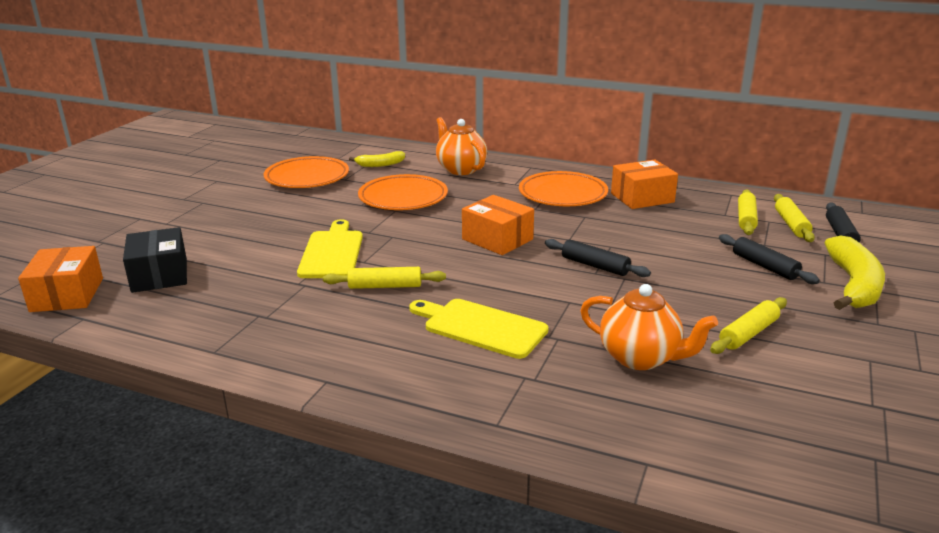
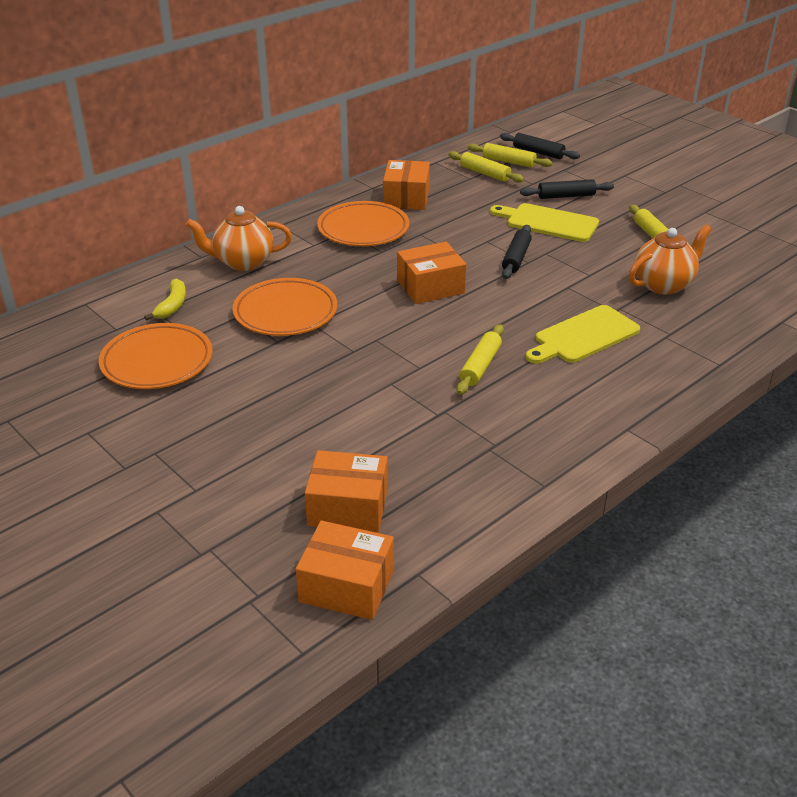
camera: 65 degrees left, 10 degrees up
(159, 275) = (348, 507): black box -> orange box
(332, 252) = (384, 382): yellow cutting board -> yellow cutting board (548, 222)
(595, 266) = (516, 258): black rolling pin -> black rolling pin turned 45 degrees counterclockwise
(853, 285) = (613, 179): yellow banana -> none

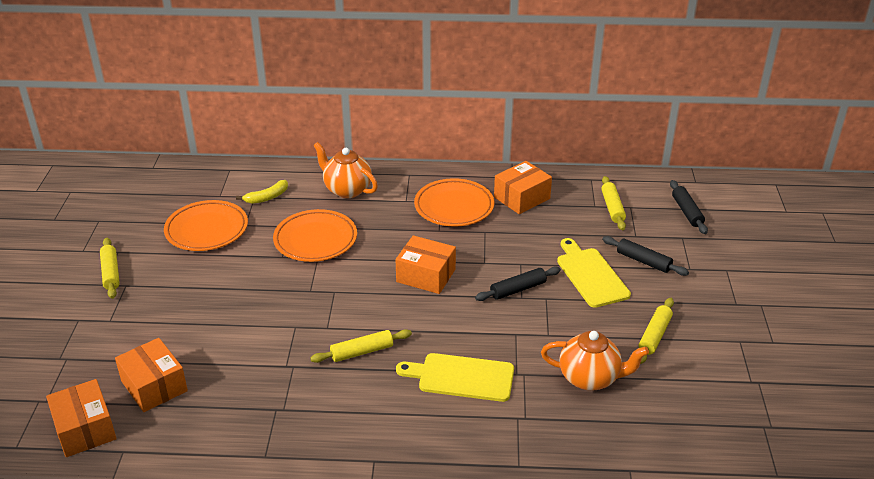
camera: 45 degrees right, 0 degrees up
(509, 162) = (648, 208): yellow rolling pin -> yellow rolling pin (111, 273)

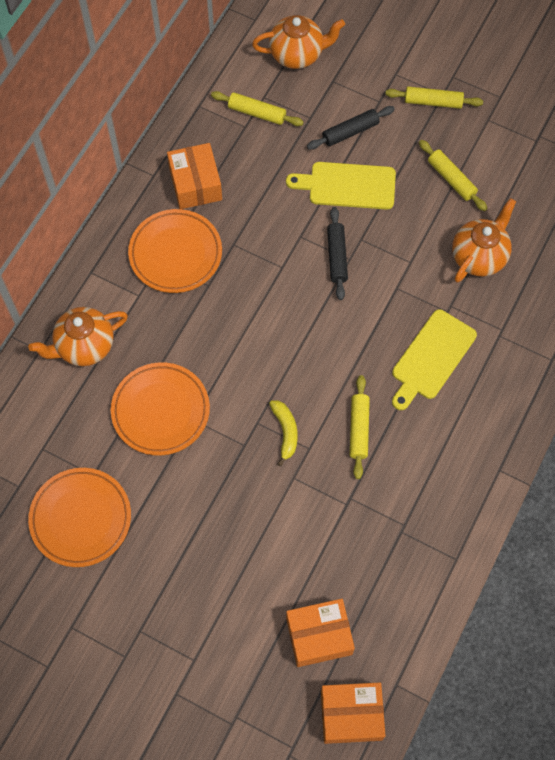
camera: 65 degrees left, 30 degrees up
(111, 273) = (108, 642): yellow rolling pin -> yellow rolling pin (433, 102)
(267, 197) = (52, 435): yellow banana -> yellow banana (285, 432)
(426, 275) = (275, 328): orange box -> none
(687, 212) = (297, 54): black rolling pin -> orange teapot

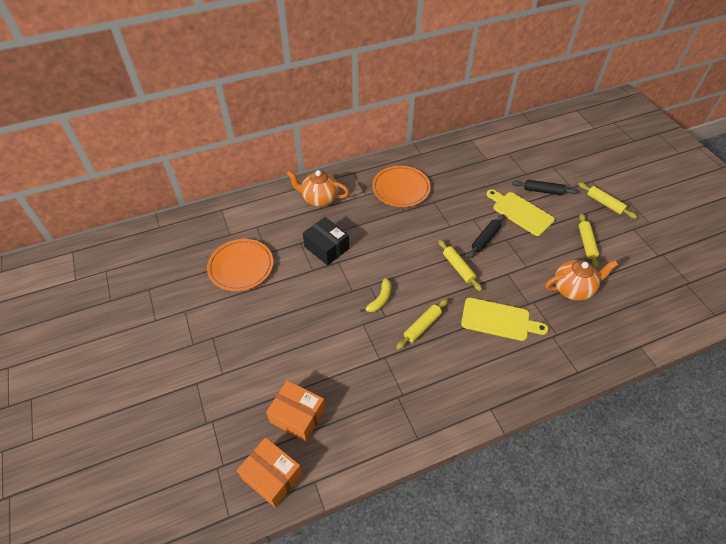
camera: 40 degrees right, 15 degrees down
(160, 411) = (326, 247): orange plate -> black box
(195, 184) = (439, 168): orange box -> none
(257, 113) = (498, 157): yellow rolling pin -> yellow rolling pin (458, 268)
(297, 54) = (542, 146): orange teapot -> none
(431, 358) = (498, 320): yellow cutting board -> yellow cutting board turned 150 degrees counterclockwise

